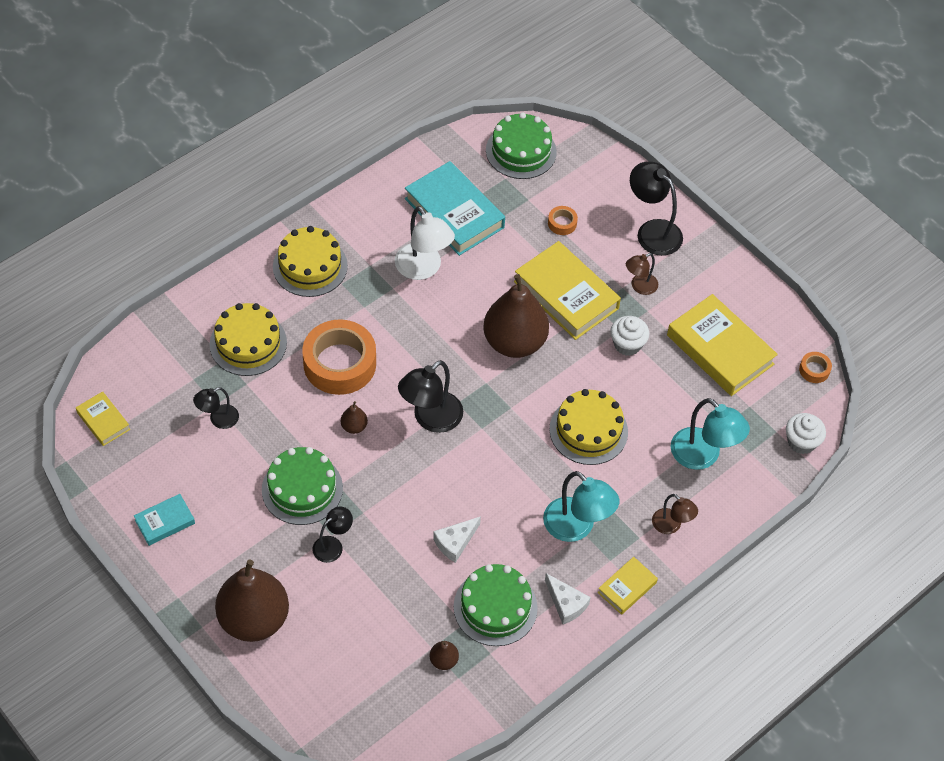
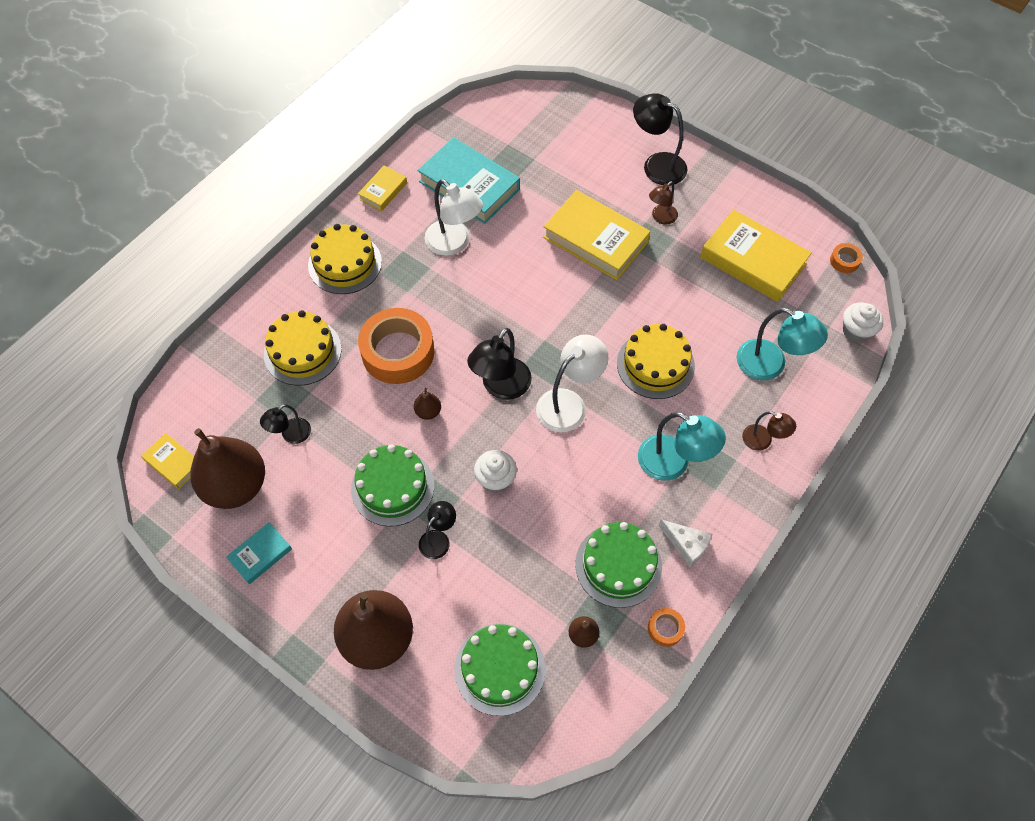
camera: 10 degrees left, 5 degrees up
(455, 542) = (559, 507): white cheese -> none
(492, 449) = (569, 403): none -> white lamp
(514, 342) = (560, 295): brown pear -> brown pear (236, 485)
(521, 151) = (515, 117): green cake -> green cake (499, 669)
(562, 223) = (572, 174): orange tape -> orange tape (665, 628)
(627, 344) = (666, 274): white cupcake -> white cupcake (495, 479)
(627, 587) = (740, 513): yellow book -> yellow book (383, 191)

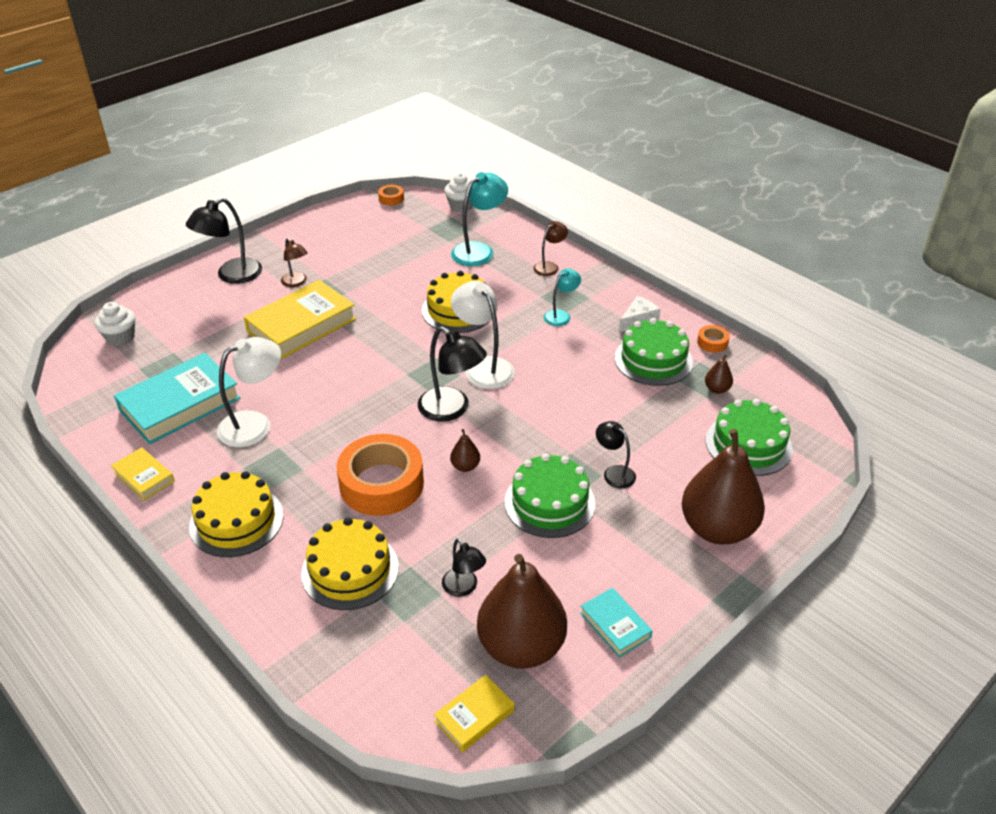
camera: 80 degrees left, 20 degrees down
(495, 479) = (555, 425): white cupcake -> white cupcake (120, 337)
(673, 464) = (561, 315): turquoise lamp -> turquoise lamp, size x0.58
(753, 260) = (370, 241): yellow book -> none

